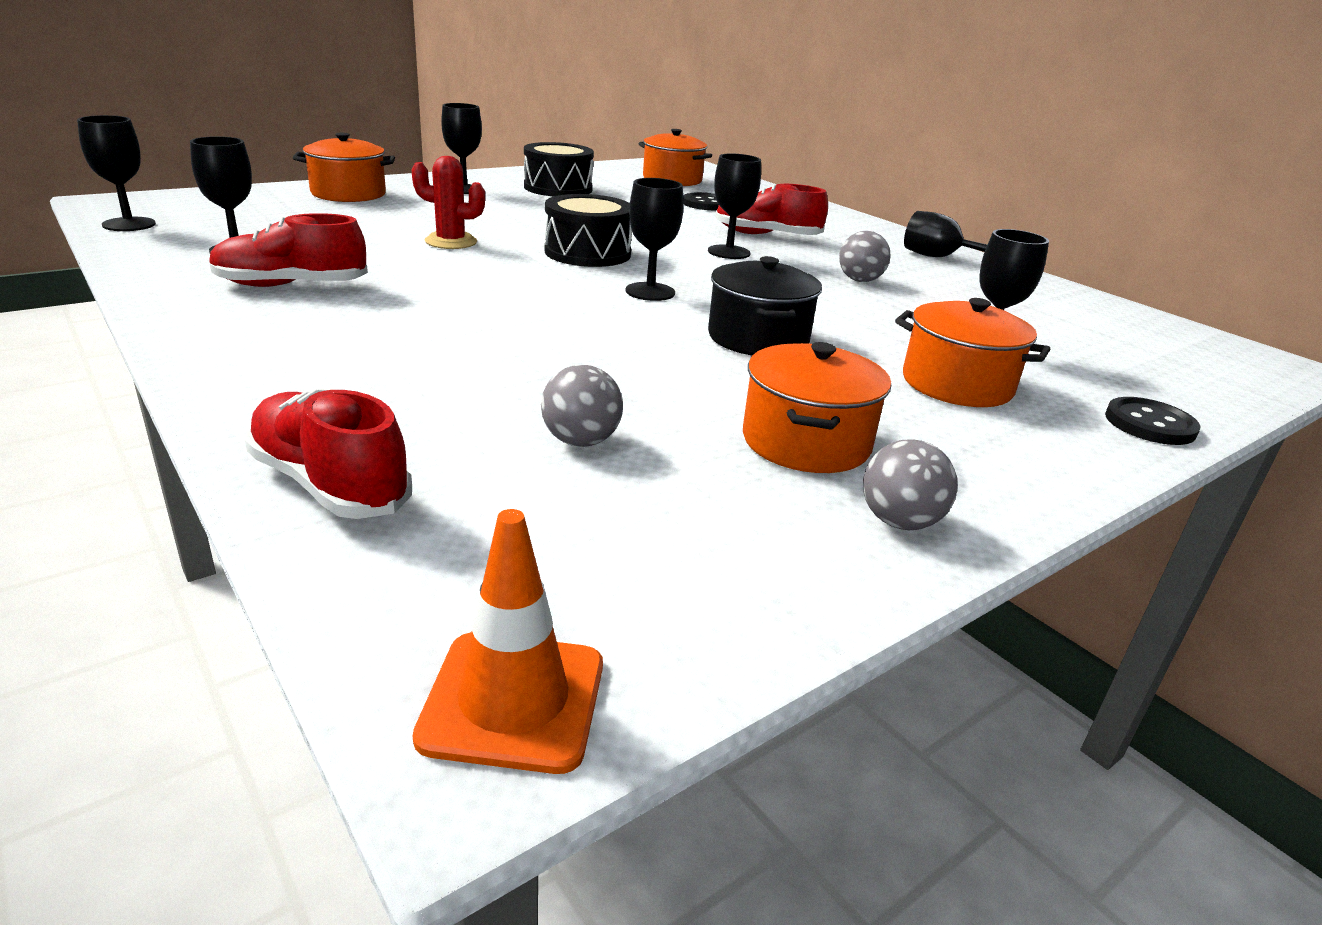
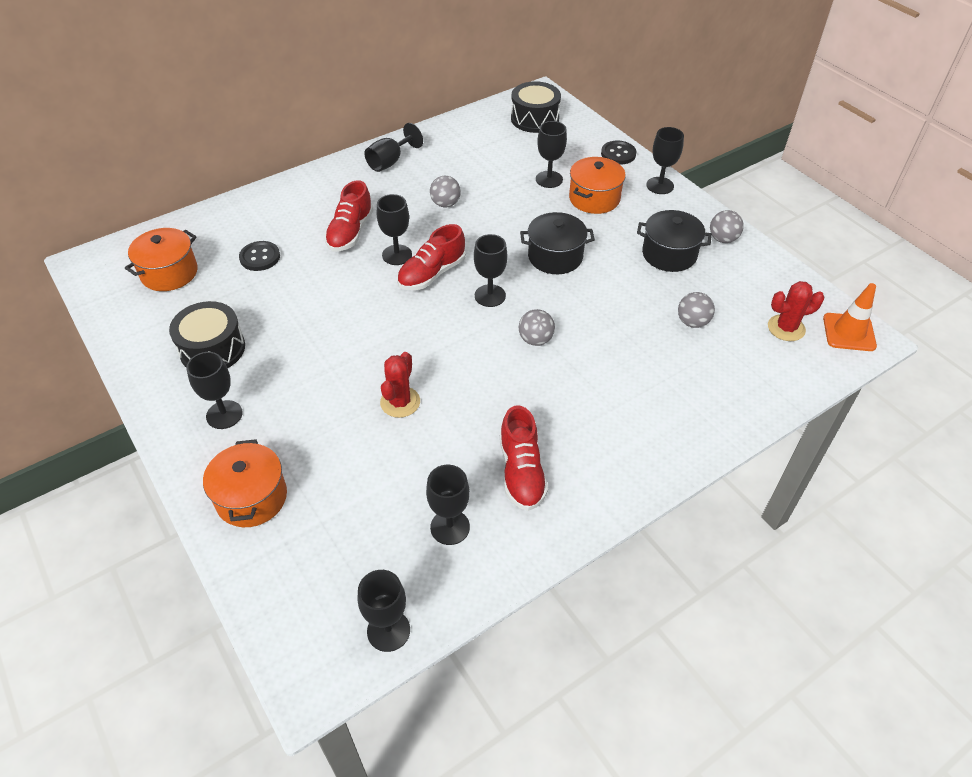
camera: 85 degrees left, 20 degrees up
(330, 484) = (755, 396): red shoe -> red shoe (431, 274)
(548, 569) = (786, 328): none -> red cactus
(549, 311) = (535, 340): none -> grey ball
(587, 253) = (413, 325): black drum -> black drum (534, 119)
(806, 442) = (669, 254): orange pot -> black pot
(1068, 461) = (660, 185): none -> black goblet

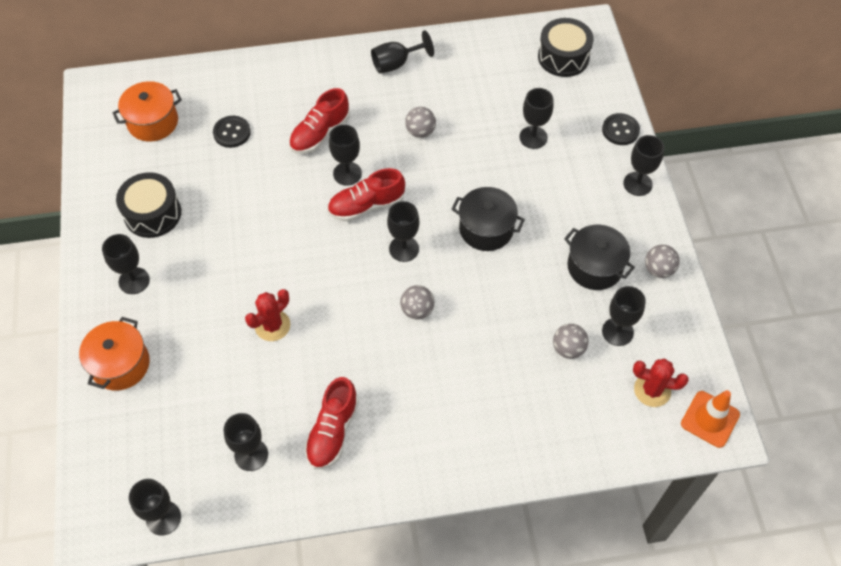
camera: 25 degrees right, 10 degrees up
(594, 198) = (563, 176): orange pot -> none
(724, 295) = (617, 331): none -> black goblet

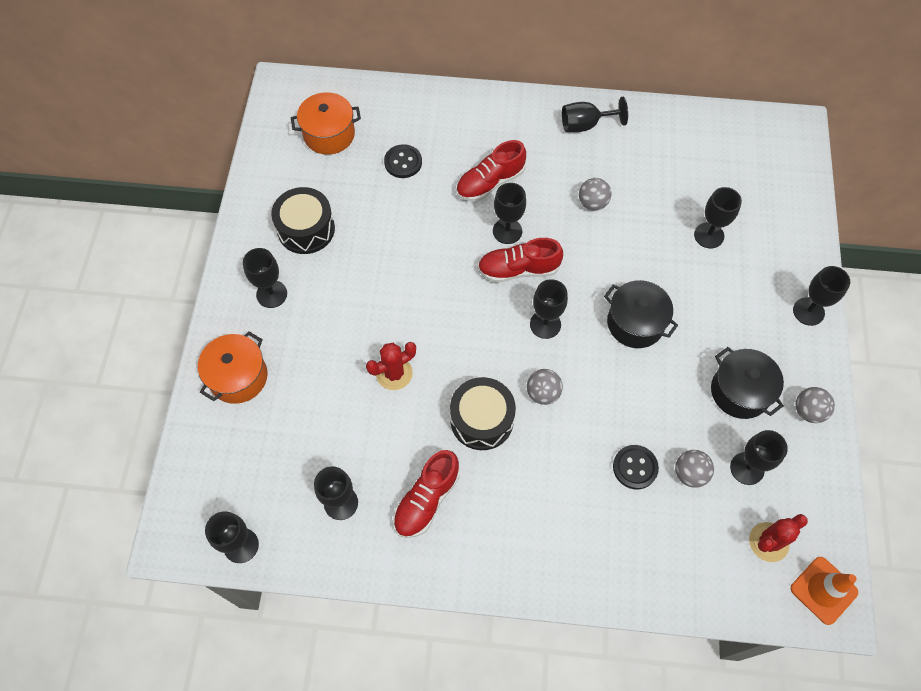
camera: 15 degrees right, 5 degrees up
(563, 57) = (762, 155): black drum -> black drum (482, 420)
(620, 130) = (804, 248): black button -> black button (635, 467)
(652, 390) = (768, 542): red cactus -> red cactus turned 60 degrees counterclockwise

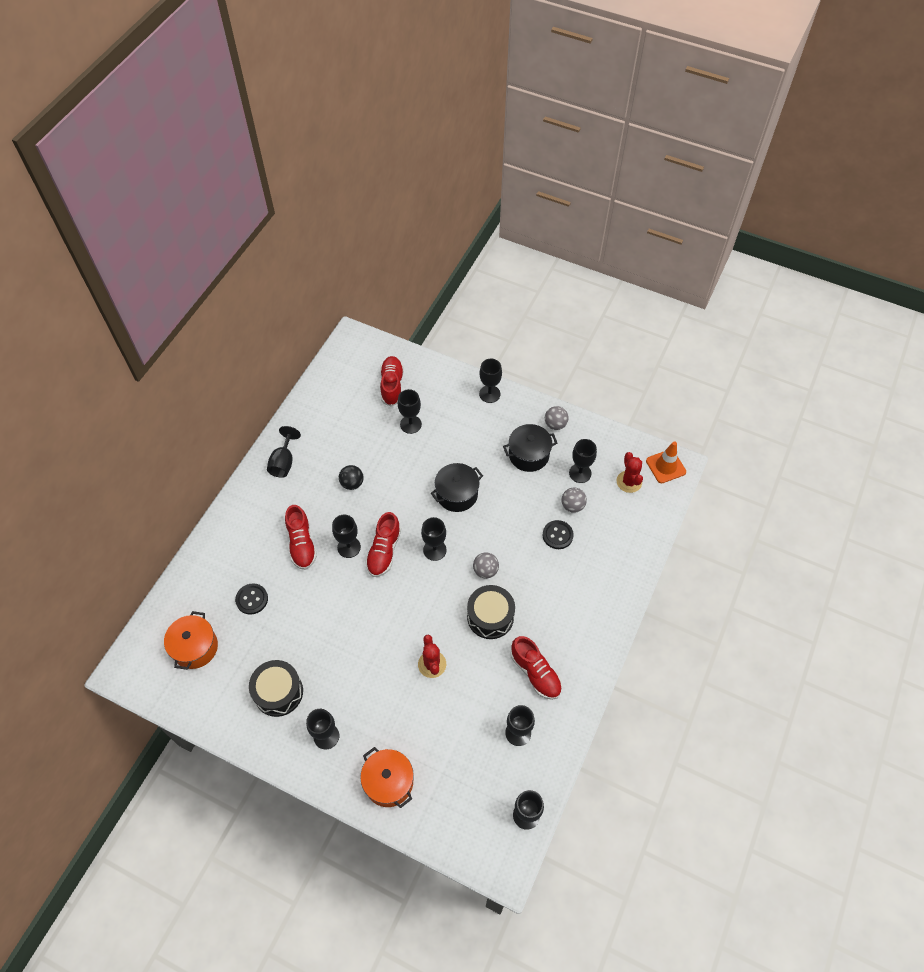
camera: 70 degrees left, 5 degrees down
(592, 203) = (352, 483): grey ball -> black ball
(754, 194) = (392, 385): none -> red shoe

